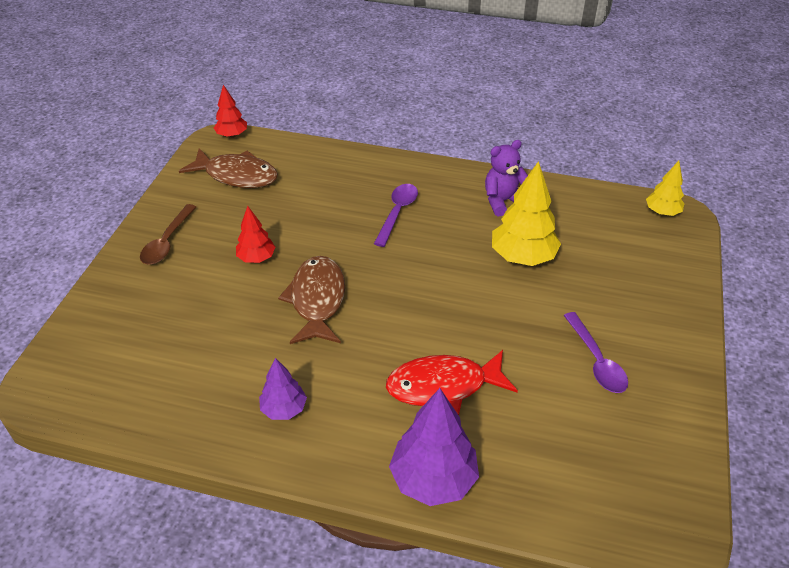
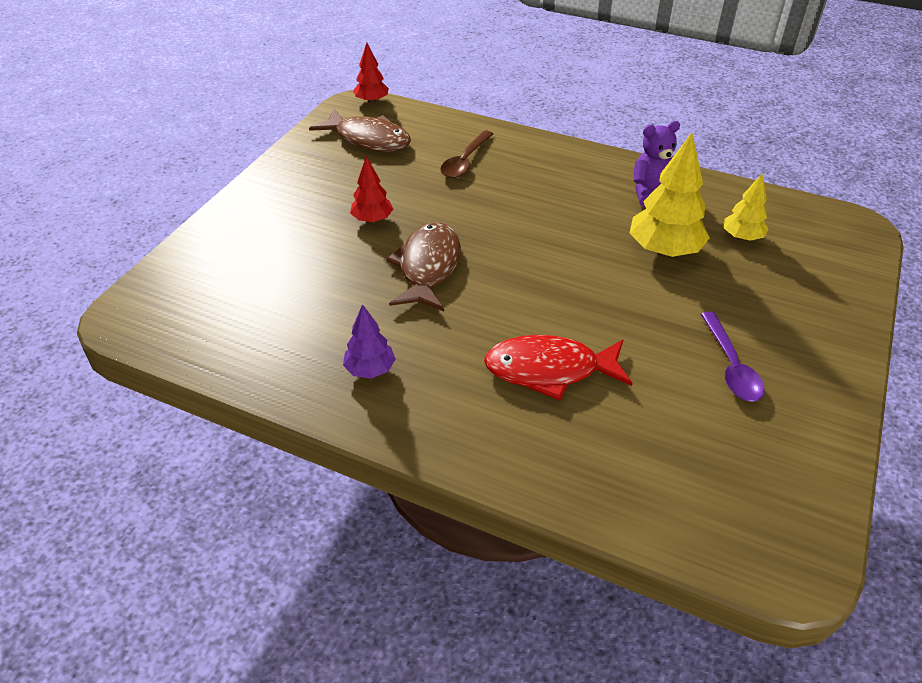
camera: 10 degrees right, 0 degrees up
(167, 242) = (283, 194): brown spoon -> brown spoon (465, 161)
(397, 213) = (532, 192): purple spoon -> none
(433, 479) = (519, 463): purple tree -> none
(662, 212) = (835, 222): yellow tree -> yellow tree (741, 237)

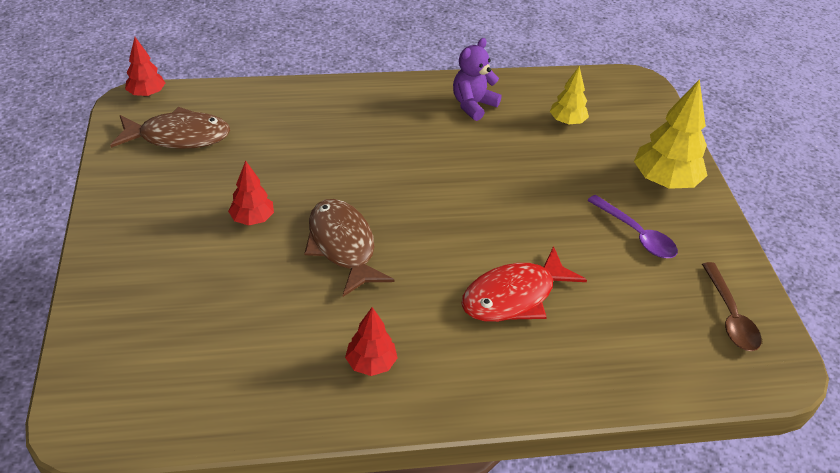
camera: 35 degrees left, 0 degrees up
(370, 370) = (371, 363): purple tree -> red tree
(465, 161) = (292, 129): brown spoon -> brown spoon (730, 316)
(664, 250) = (520, 155): yellow tree -> yellow tree (664, 181)

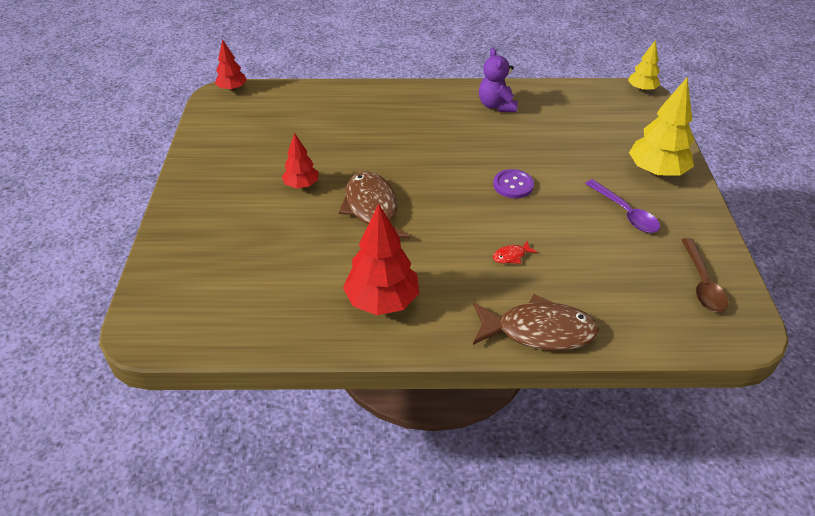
camera: 10 degrees right, 0 degrees up
(178, 136) = (252, 121): brown fish -> brown fish (539, 331)
(371, 363) = (382, 301): red tree -> red tree, size x1.73
(473, 105) = (496, 106): purple teddy bear -> purple teddy bear turned 60 degrees counterclockwise
(505, 206) = (513, 185): none -> purple button
(514, 296) = (511, 256): red fish -> red fish, size x0.40
(567, 122) = (576, 121): yellow tree -> yellow tree (641, 89)

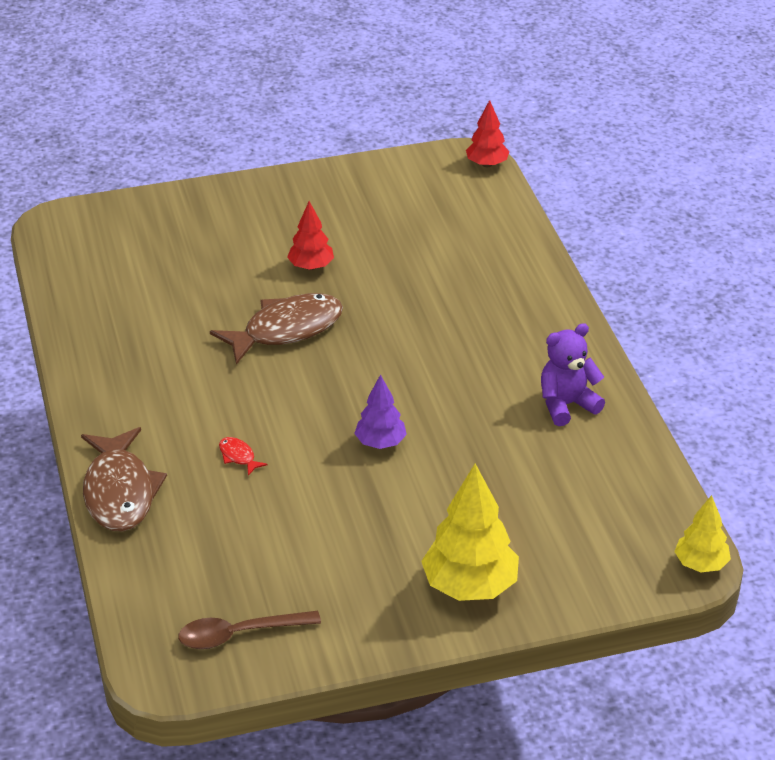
camera: 75 degrees right, 5 degrees down
(382, 301) = (136, 366): red tree -> none
(513, 185) = (380, 443): purple button -> purple tree
(625, 213) = (359, 556): purple spoon -> none

